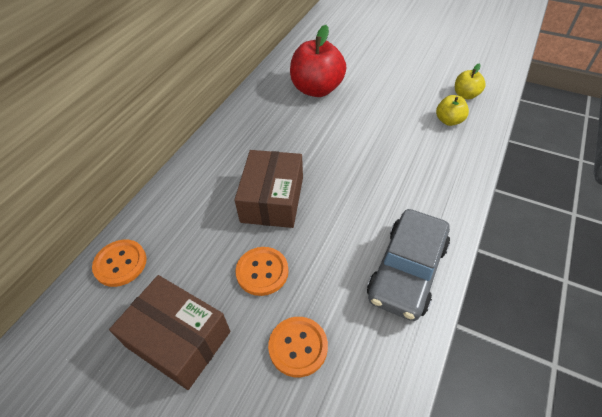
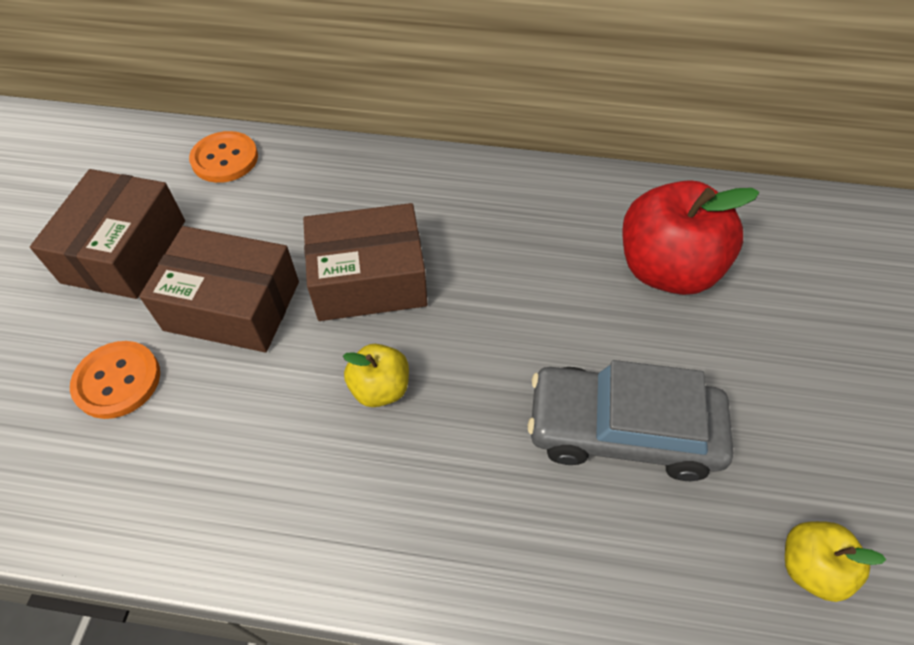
camera: 70 degrees right, 5 degrees up
(262, 272) = (232, 306): orange button -> brown box
(407, 271) = (262, 506): grey car -> grey car (622, 430)
(449, 121) = (690, 536): yellow apple -> yellow apple (380, 388)

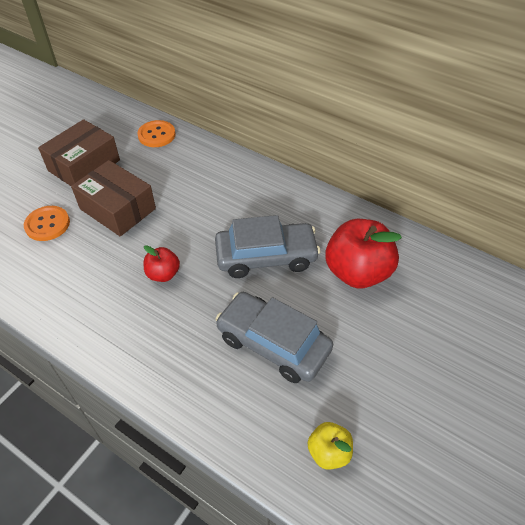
camera: 25 degrees right, 5 degrees down
(369, 279) = (191, 219): brown box -> none
(380, 388) = (163, 274): yellow apple -> red apple
(523, 296) = (266, 257): none -> grey car

